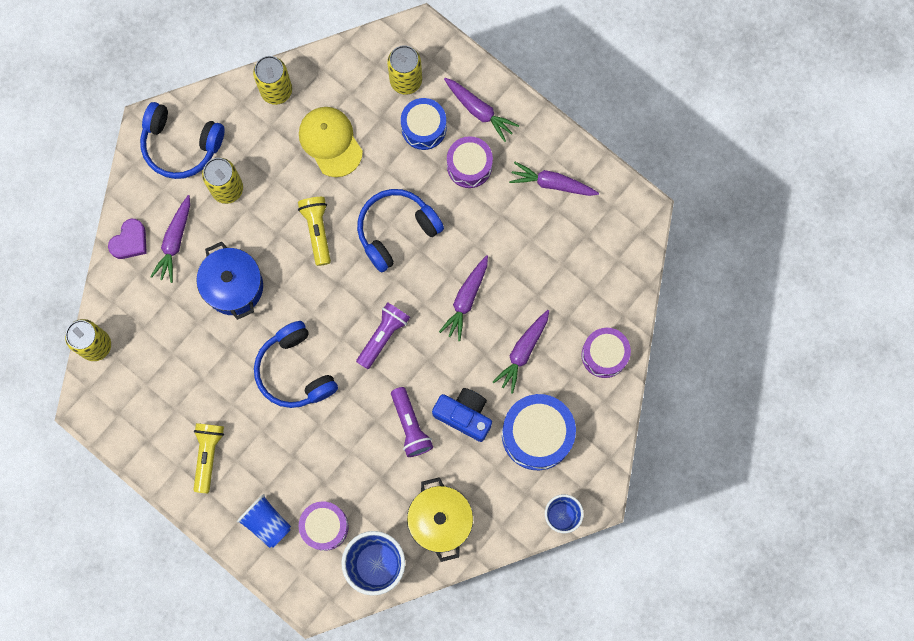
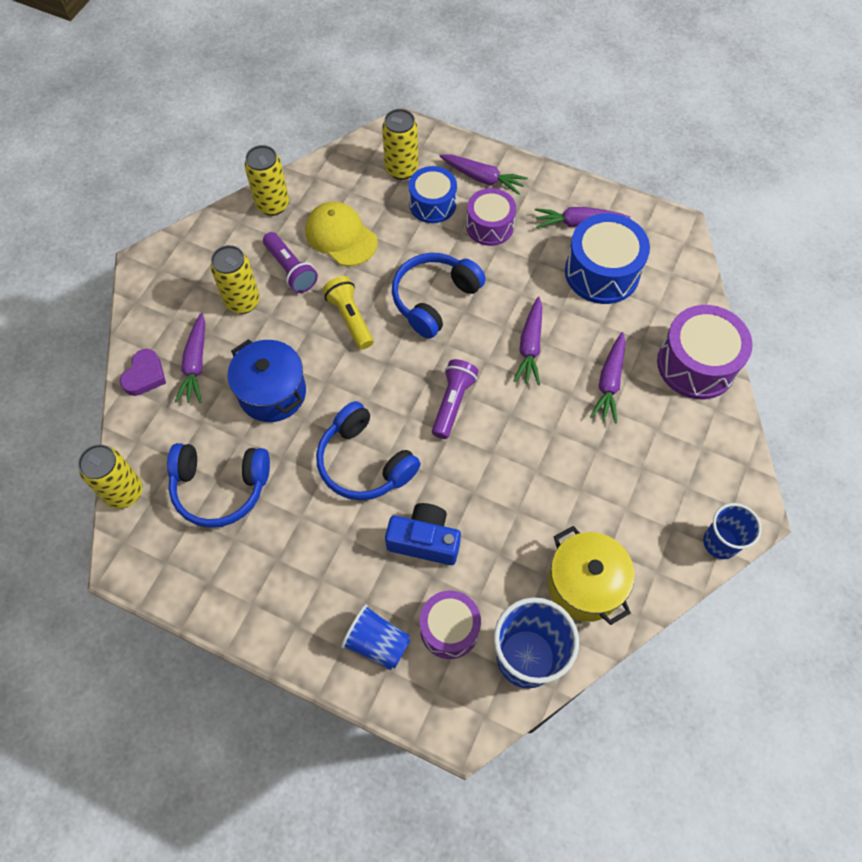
camera: 15 degrees left, 15 degrees down
(181, 144) = (183, 272): blue headphones -> blue headphones (220, 487)
(208, 455) = (285, 581): yellow flashlight -> none
(410, 425) = (514, 488): purple flashlight -> purple flashlight (291, 269)
(464, 415) = (570, 461): blue camera -> blue camera (424, 540)
(537, 434) = (658, 462): blue drum -> blue drum (602, 272)
(604, 355) = (696, 364): purple drum -> purple drum, size x1.52

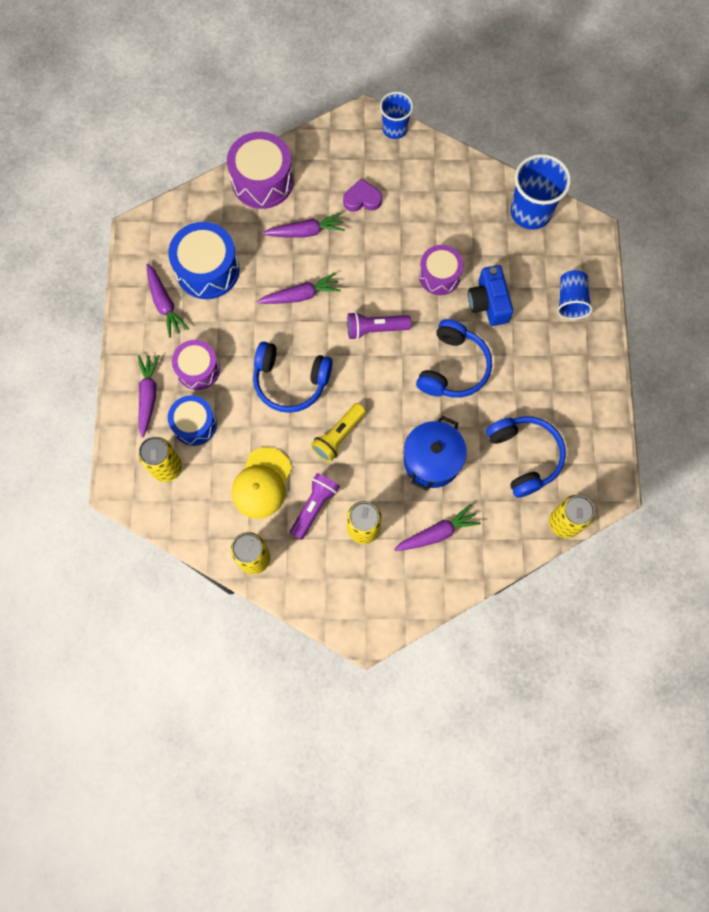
camera: 115 degrees left, 10 degrees up
(145, 375) = (466, 567): purple heart -> purple heart (362, 199)
(449, 628) = (538, 263): purple drum -> purple drum (439, 276)
(584, 585) = (466, 196): yellow pot -> none

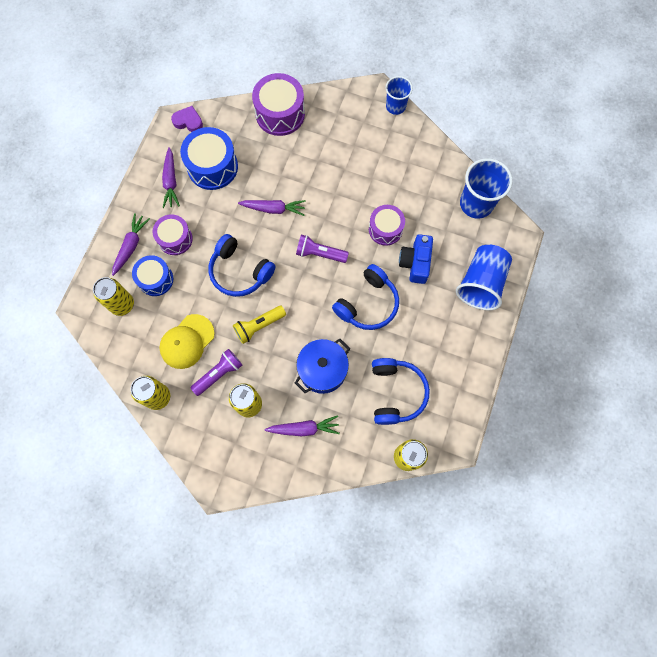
camera: 20 degrees right, 0 degrees up
(305, 232) = (297, 162): purple carrot -> none
(362, 199) = (349, 151): purple heart -> purple heart (188, 121)
(571, 301) = (481, 283): blue cup -> blue cup, size x1.60

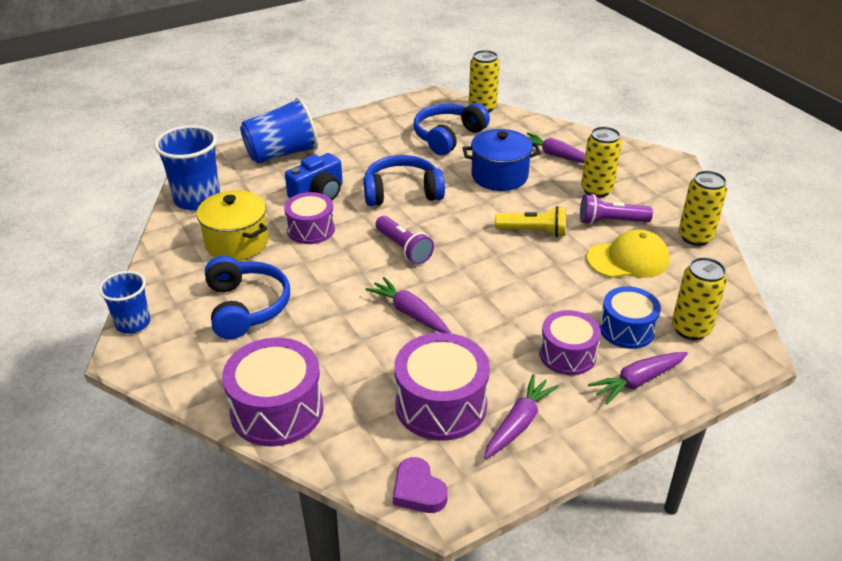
camera: 140 degrees left, 35 degrees down
(212, 167) = (441, 404): blue drum -> purple drum
(240, 271) = (511, 281): blue headphones -> blue headphones (246, 307)
(412, 189) = (237, 242): none -> yellow pot

